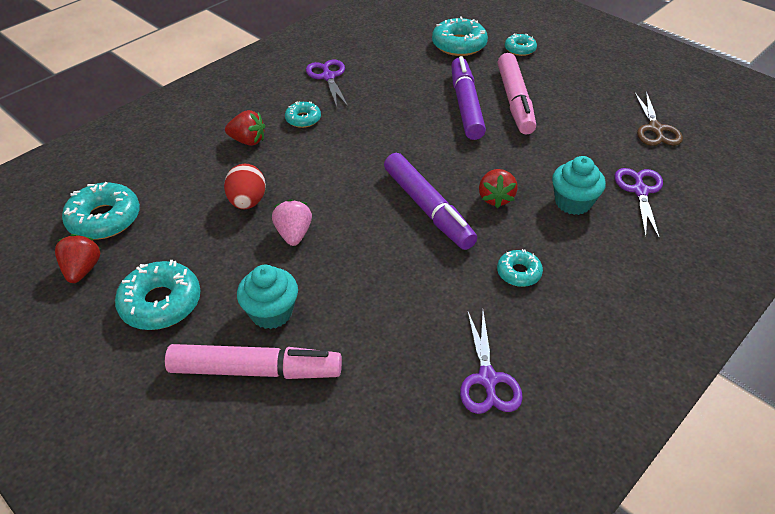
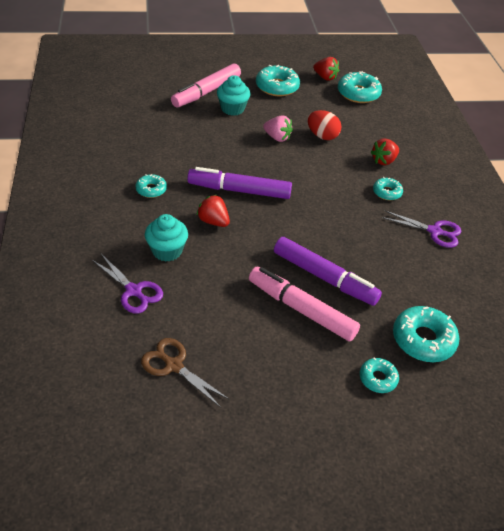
camera: 125 degrees right, 0 degrees up
(487, 379) = (114, 140): purple scissors -> none

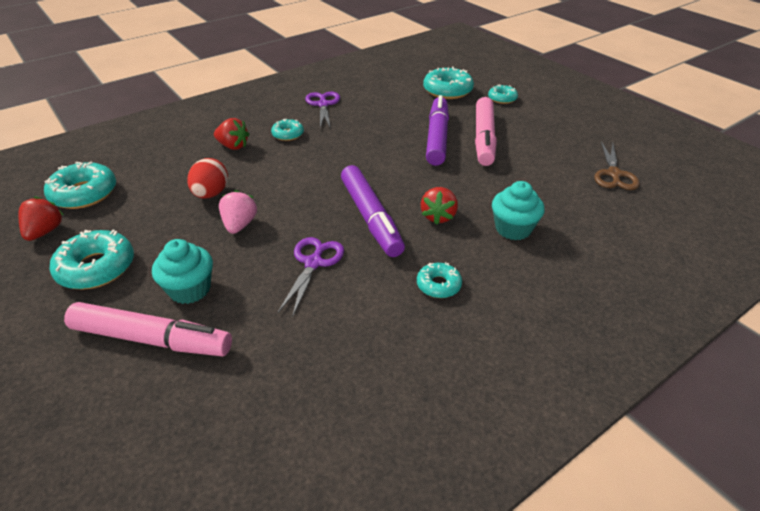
camera: 115 degrees left, 5 degrees down
(133, 291) = (584, 226): purple scissors -> purple scissors (314, 263)

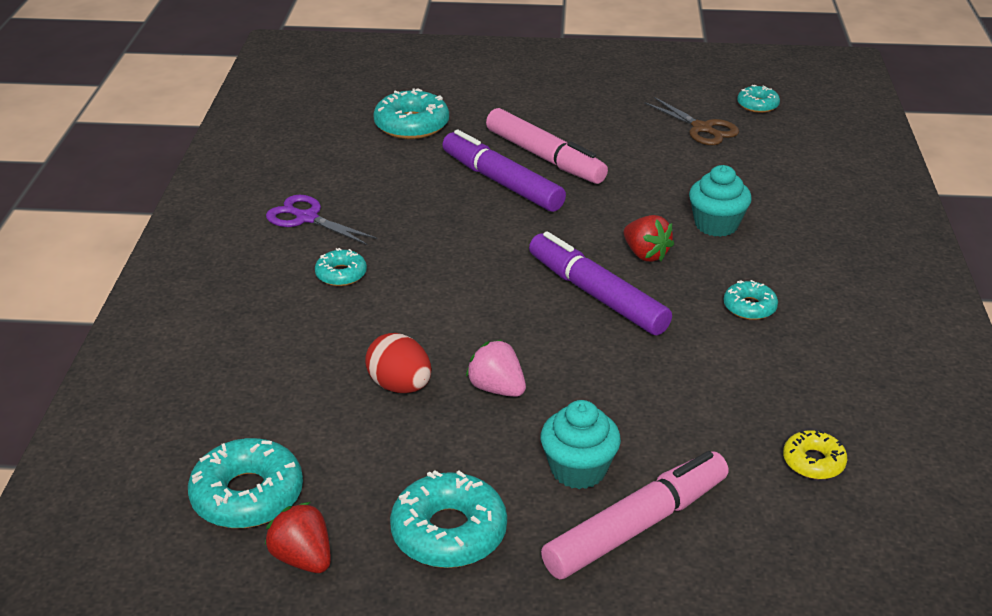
camera: 50 degrees left, 5 degrees down
(233, 146) = (307, 326): red strawberry -> none
(291, 398) = (813, 462): none -> yellow donut
(314, 263) = (630, 365): purple scissors -> none
(371, 218) = (596, 295): purple marker -> purple marker turned 150 degrees counterclockwise
(502, 98) = (482, 105): turquoise donut -> turquoise donut (757, 105)

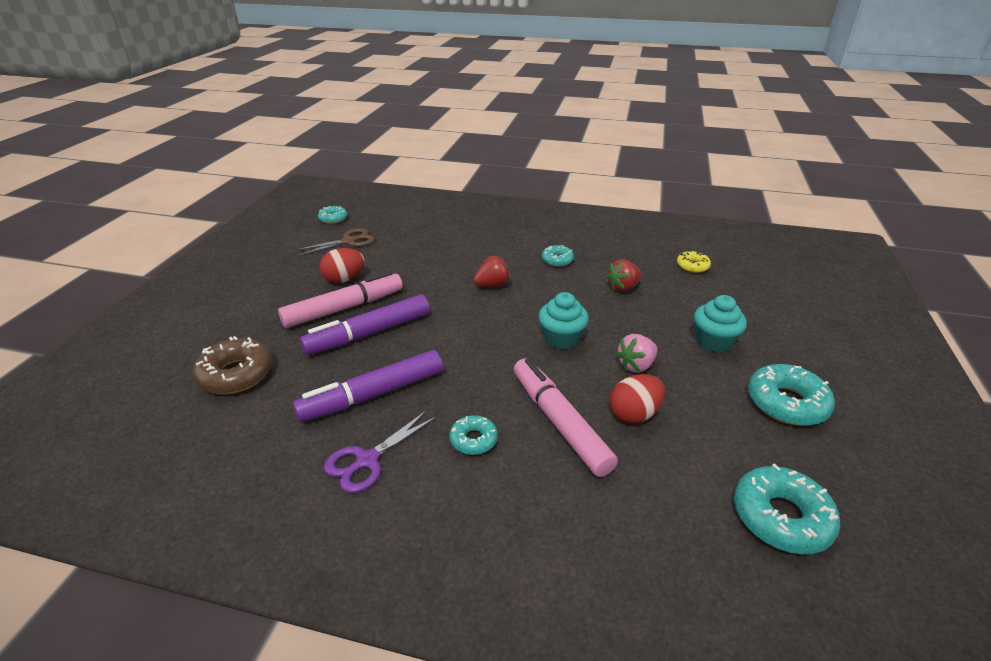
camera: 80 degrees left, 0 degrees up
(303, 558) = (839, 482): red strawberry -> red strawberry (623, 287)
(411, 125) = (236, 374): turquoise donut -> brown donut
(596, 295) = (534, 310): purple marker -> purple marker (373, 395)
(607, 145) = (344, 279): none -> red egg
(636, 526) = (757, 328): pink marker -> pink marker (559, 422)
(716, 225) = (467, 256): turquoise cupcake -> turquoise cupcake (561, 338)

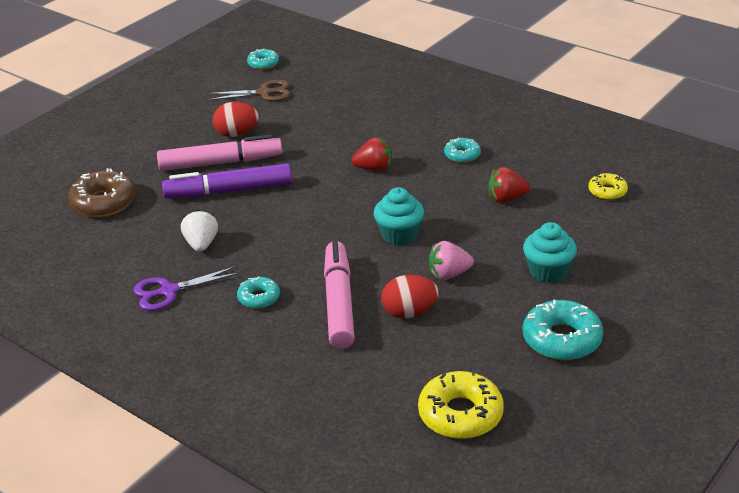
camera: 25 degrees right, 0 degrees up
(373, 395) = (201, 244): purple marker -> white strawberry
(781, 517) = (460, 414): turquoise donut -> yellow donut

